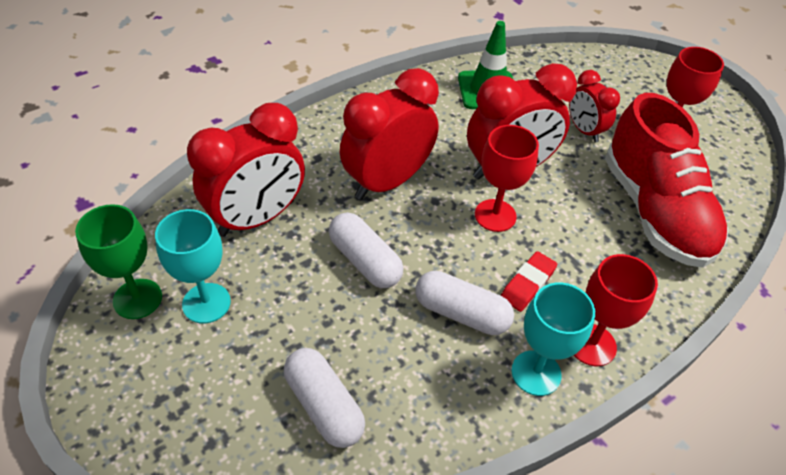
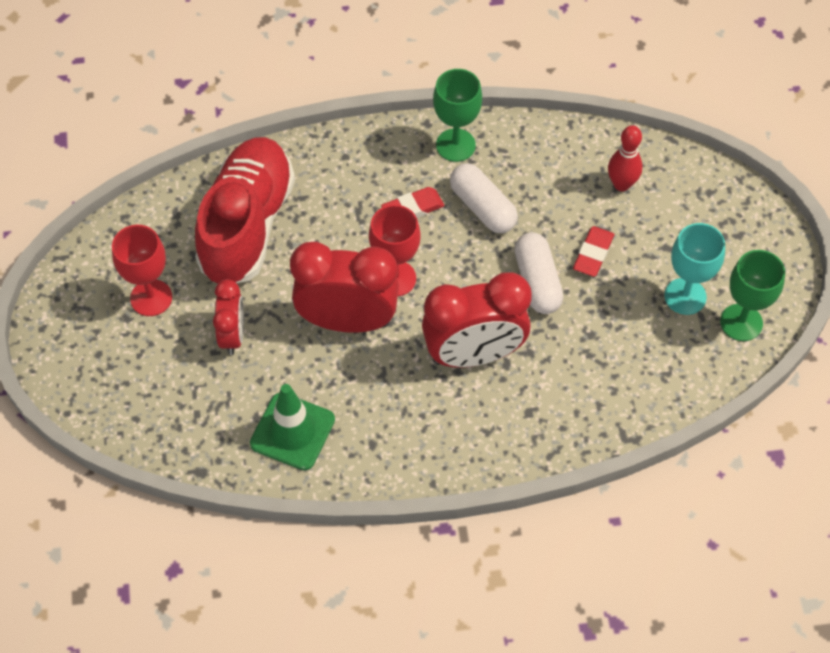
camera: 150 degrees left, 10 degrees up
(257, 218) = (616, 363): red clock -> none
(322, 310) = (593, 254): none -> red eraser
(324, 406) = (621, 184): white capsule -> red bowling pin
(536, 373) = (455, 145): turquoise goblet -> green goblet
(592, 345) = (399, 146): red goblet -> none

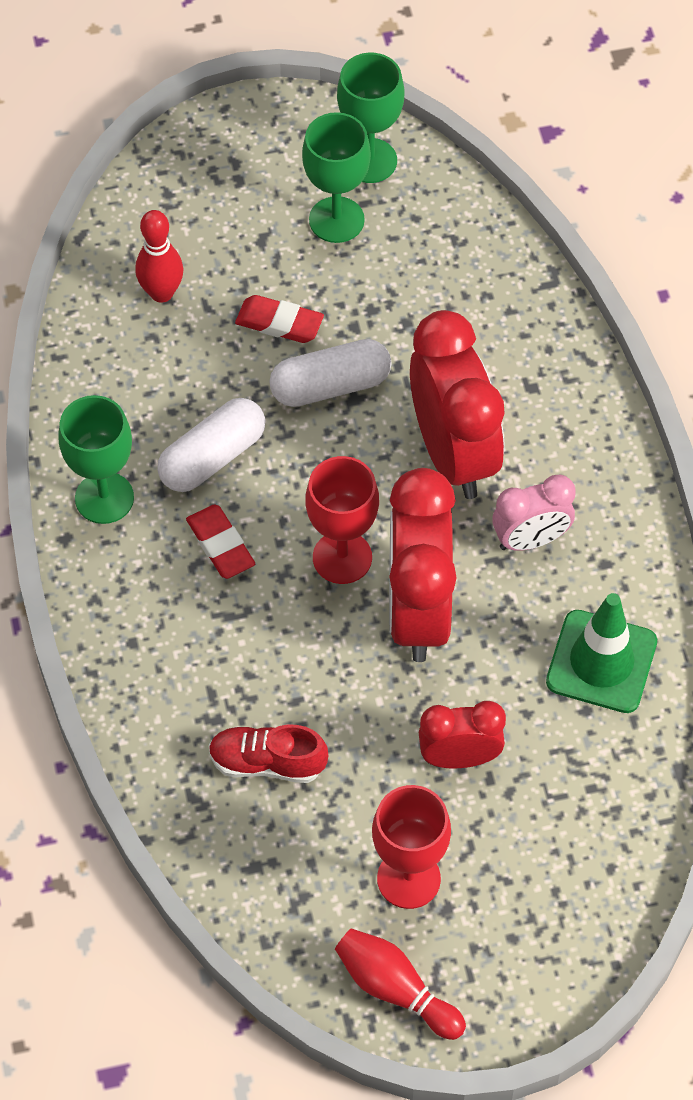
camera: 95 degrees left, 0 degrees up
(77, 284) = (395, 989): none -> red bowling pin
(247, 225) = (267, 762): red shoe -> red shoe, size x0.46
(397, 397) = (530, 540): none -> pink clock
(685, 296) = (336, 220): turquoise goblet -> green goblet

